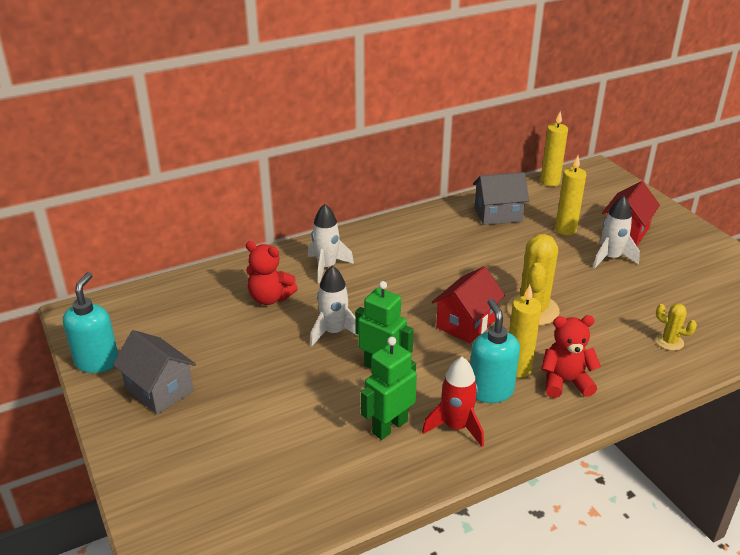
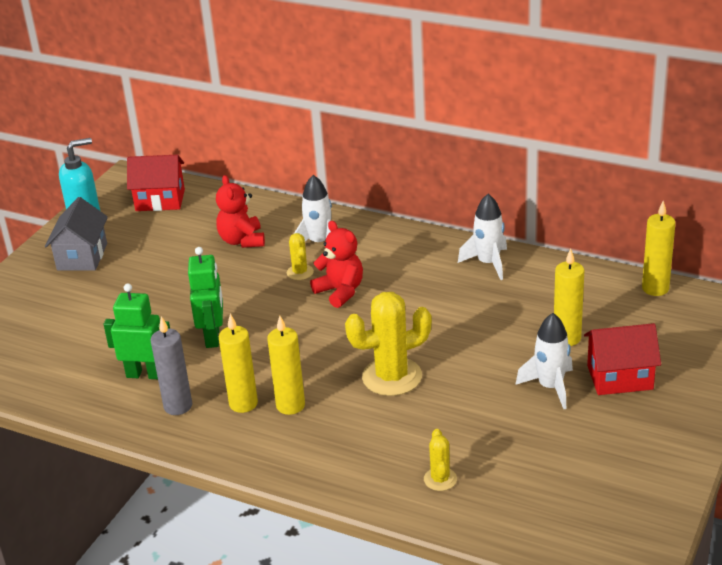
camera: 55 degrees right, 0 degrees up
(334, 332) = (233, 292): white rocket -> white rocket (488, 263)
(353, 291) = (300, 272): none -> yellow cactus
(455, 427) = (178, 406): red rocket -> grey candle
(466, 323) = (324, 350): red house -> red house (160, 200)
(490, 391) = (243, 403): turquoise soap dispenser -> yellow candle
(498, 214) = (537, 286): grey house -> none
(565, 382) = (300, 439): red teddy bear -> red teddy bear (340, 291)

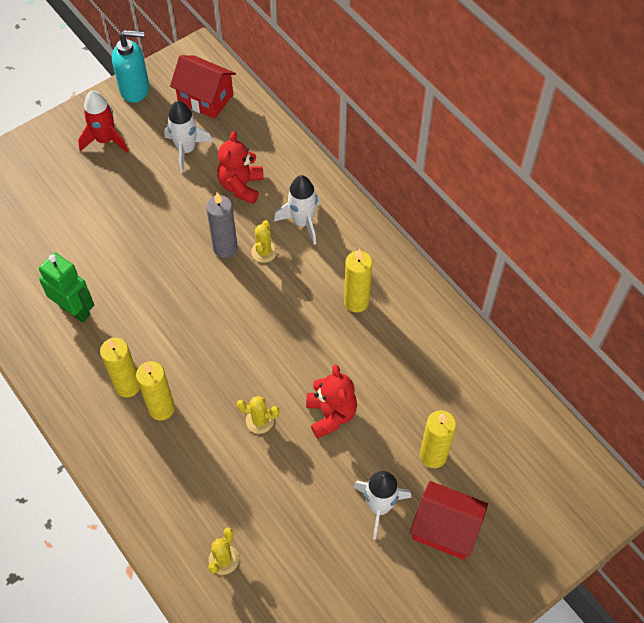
camera: 25 degrees right, 25 degrees up
(82, 257) = (105, 140): grey house -> red rocket
(178, 406) = (78, 360): grey candle -> grey candle (225, 248)
(213, 337) = (150, 294): green robot -> none
(340, 291) = (282, 294): red teddy bear -> red teddy bear (331, 414)
(392, 377) = (259, 420): yellow cactus -> yellow cactus, size x0.50
(488, 263) = (428, 325): white rocket -> white rocket (186, 150)
(655, 288) = (553, 437): yellow candle -> yellow candle (356, 302)

